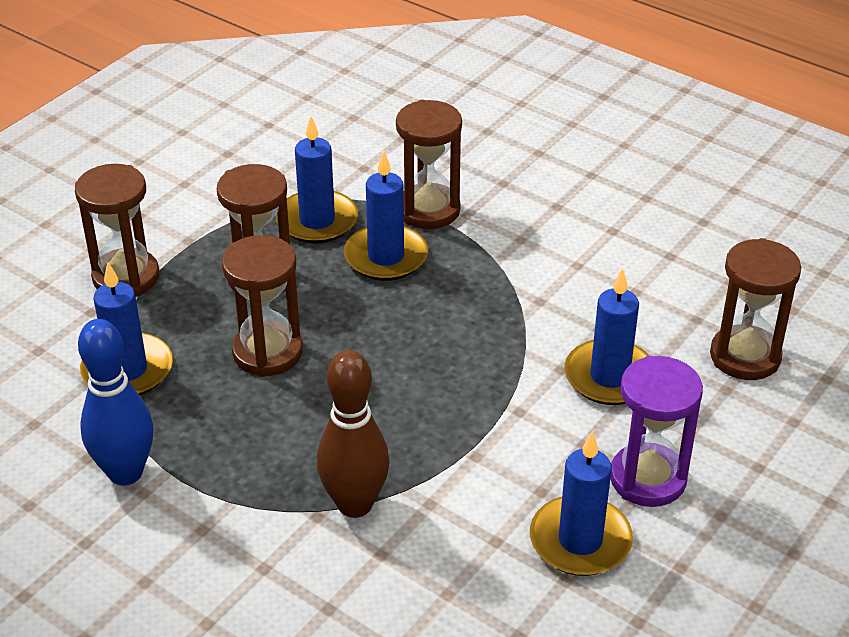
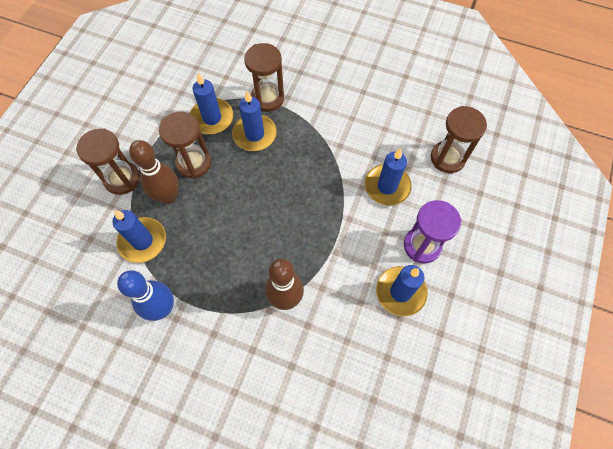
camera: 15 degrees left, 25 degrees up
(197, 316) = (168, 196): none -> brown bowling pin
(267, 352) = (212, 211): brown hourglass -> none

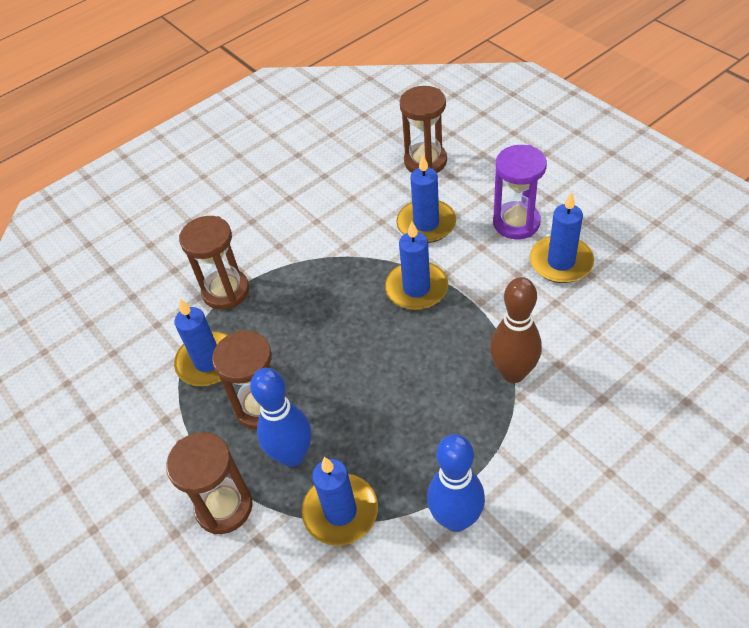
camera: 55 degrees left, 15 degrees down
(168, 196) = (292, 455): brown bowling pin -> blue bowling pin
(254, 134) = (268, 323): blue candle -> blue candle (416, 288)

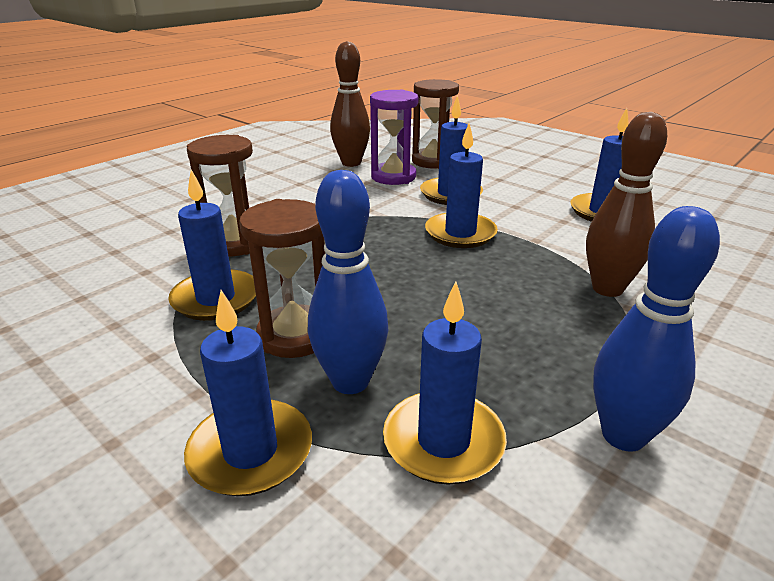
camera: 15 degrees left, 20 degrees down
(224, 507) = (250, 451): brown hourglass -> blue candle
(343, 162) = (351, 163): none -> brown bowling pin
(516, 223) = (542, 191): purple hourglass -> purple hourglass (393, 177)

